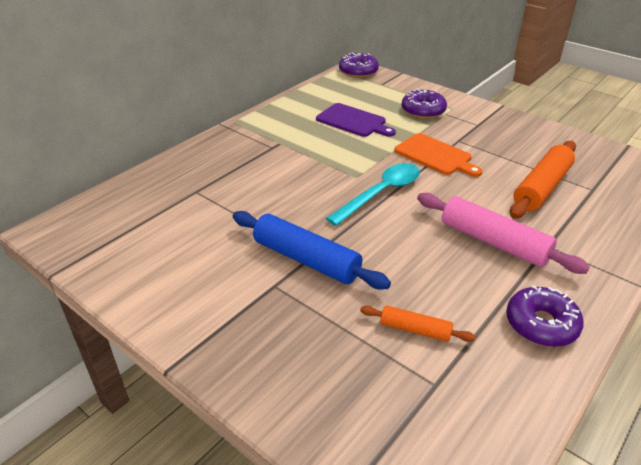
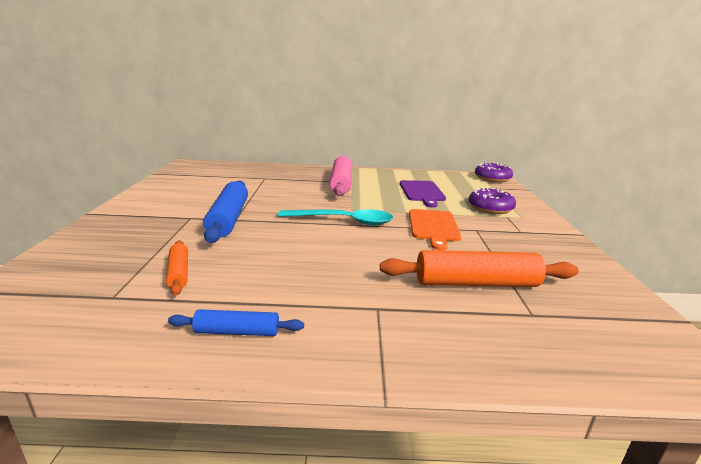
camera: 50 degrees right, 15 degrees down
(493, 242) = (342, 278): pink rolling pin -> pink rolling pin (341, 183)
(541, 324) = (237, 332): purple donut -> blue rolling pin

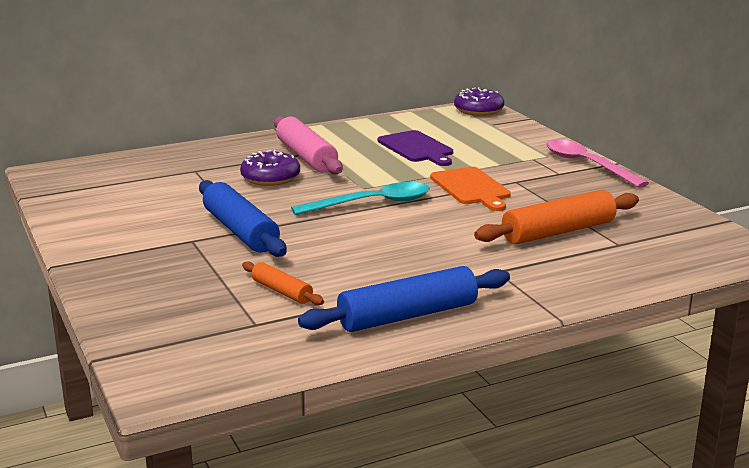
camera: 25 degrees left, 0 degrees up
(237, 332) = (407, 315): blue rolling pin -> blue rolling pin, size x1.85
(490, 208) = (509, 152): purple donut -> purple donut (270, 178)
(552, 230) = (587, 165): none -> pink spoon

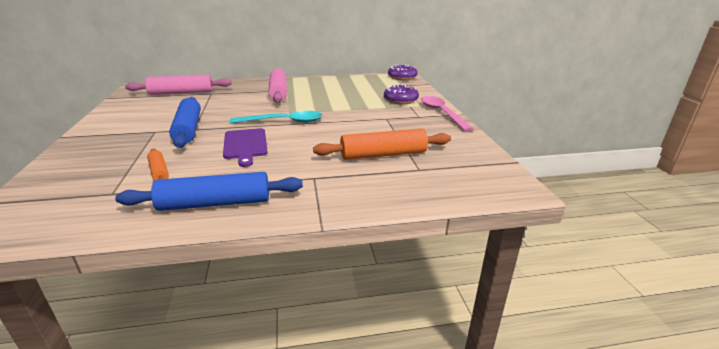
camera: 15 degrees right, 5 degrees up
(142, 175) = (181, 92): none -> pink rolling pin
(270, 178) = (245, 101): purple donut -> purple donut (400, 100)
(417, 148) = (345, 93): purple cutting board -> purple cutting board (245, 145)
(471, 188) = (354, 119): orange cutting board -> none

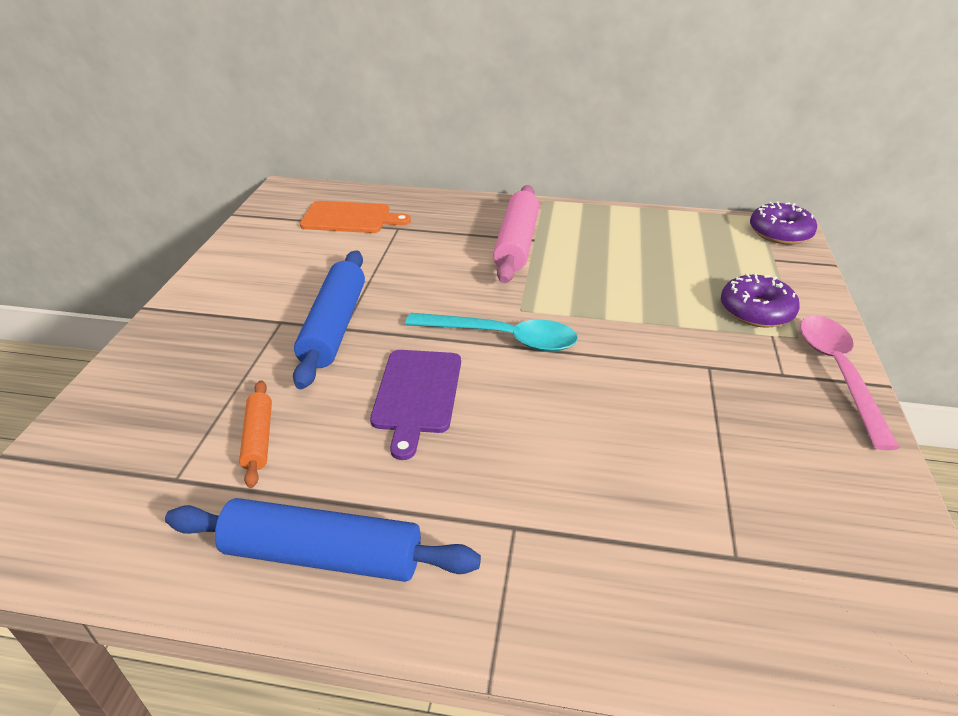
camera: 20 degrees right, 10 degrees up
(181, 92) = (350, 218): pink rolling pin -> orange cutting board
(383, 154) = (671, 487): orange rolling pin -> none

